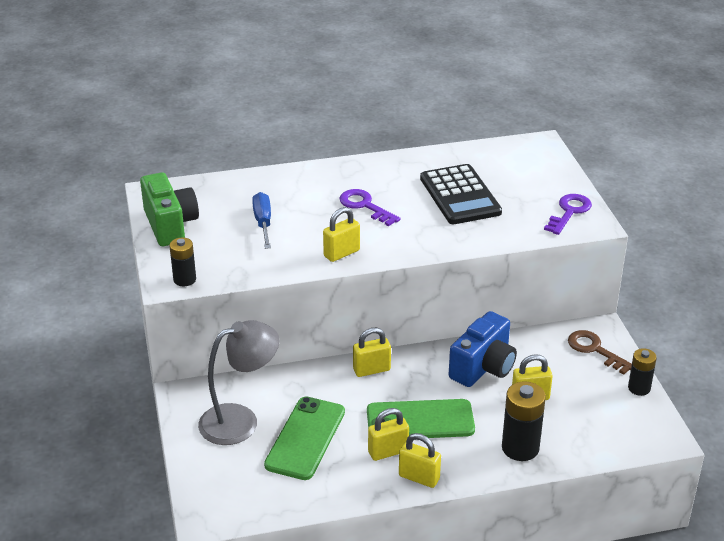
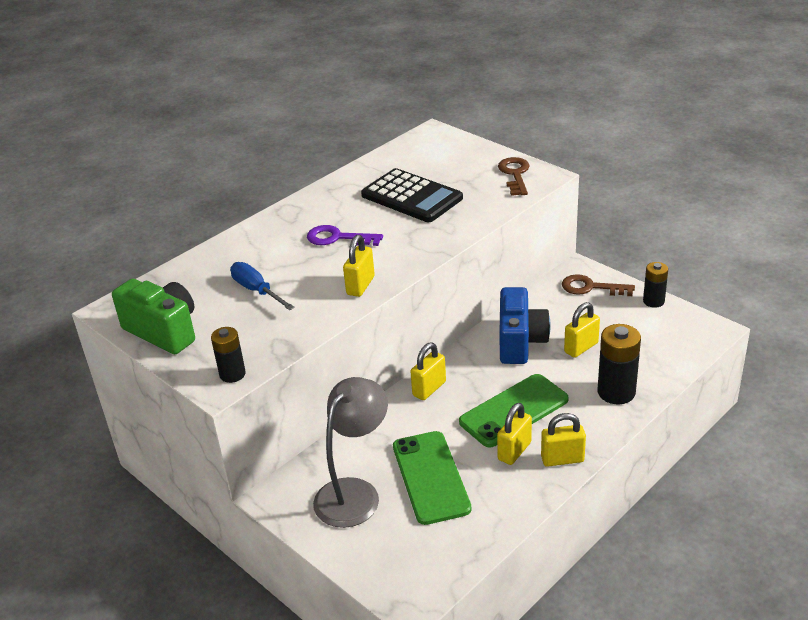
camera: 30 degrees left, 0 degrees up
(569, 212) = (515, 174): purple key -> brown key

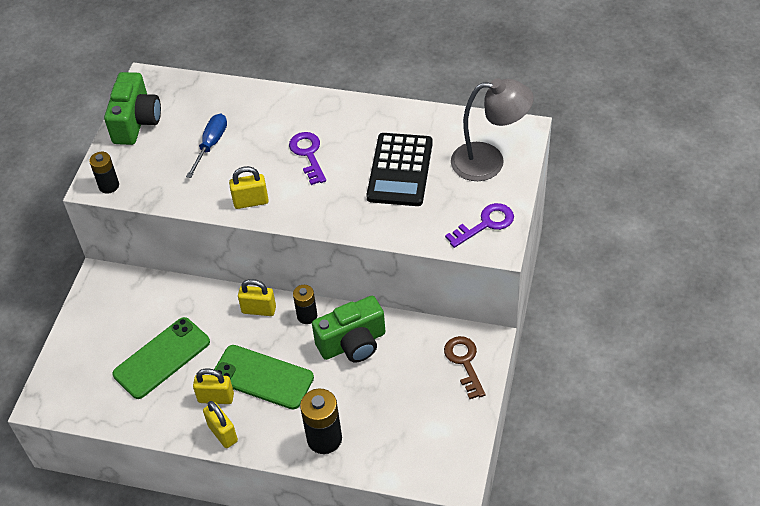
camera: 60 degrees right, 15 degrees up
(354, 492) = (124, 321): grey lamp -> grey lamp (489, 161)
(515, 174) = (485, 224): brown key -> purple key
(520, 342) = (353, 343): blue camera -> green camera
(581, 347) = (370, 390): yellow padlock -> none
(653, 301) = (473, 419): black battery -> black battery (307, 316)

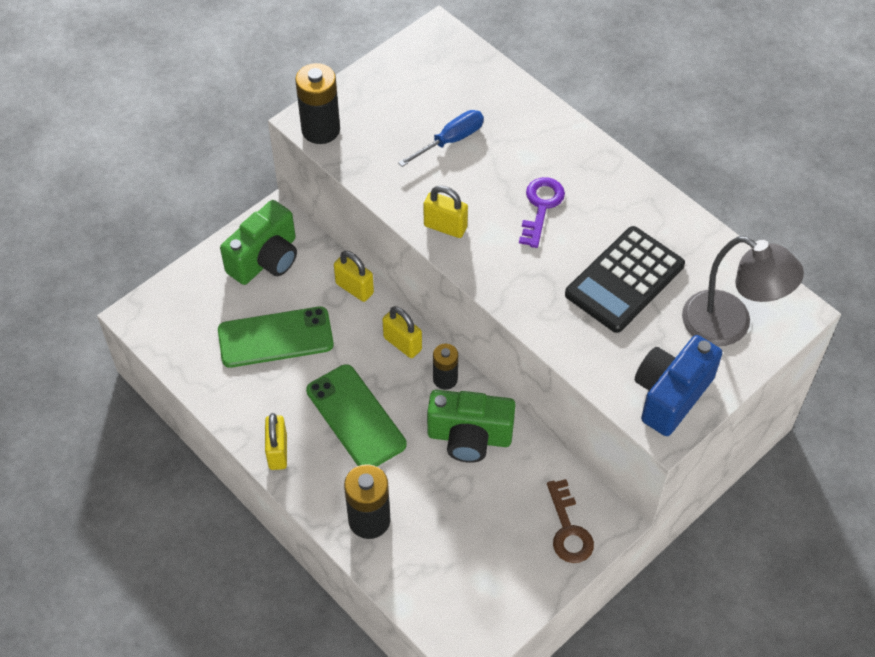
camera: 30 degrees right, 5 degrees up
(109, 186) = (320, 129): black battery -> black battery, size x1.60
(136, 122) = (395, 74): green camera -> green camera (265, 259)
(216, 398) = (297, 411): yellow padlock -> yellow padlock (354, 288)
(464, 362) = (568, 529): brown key -> brown key turned 150 degrees clockwise
(485, 224) = (671, 395): purple key -> blue camera

